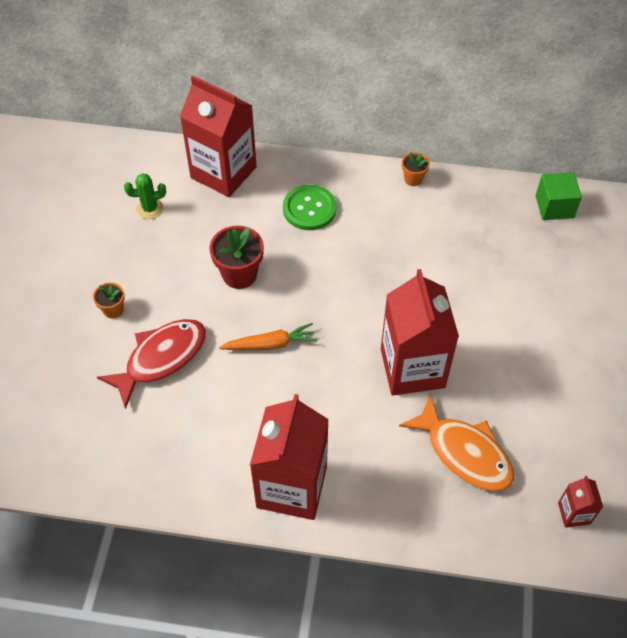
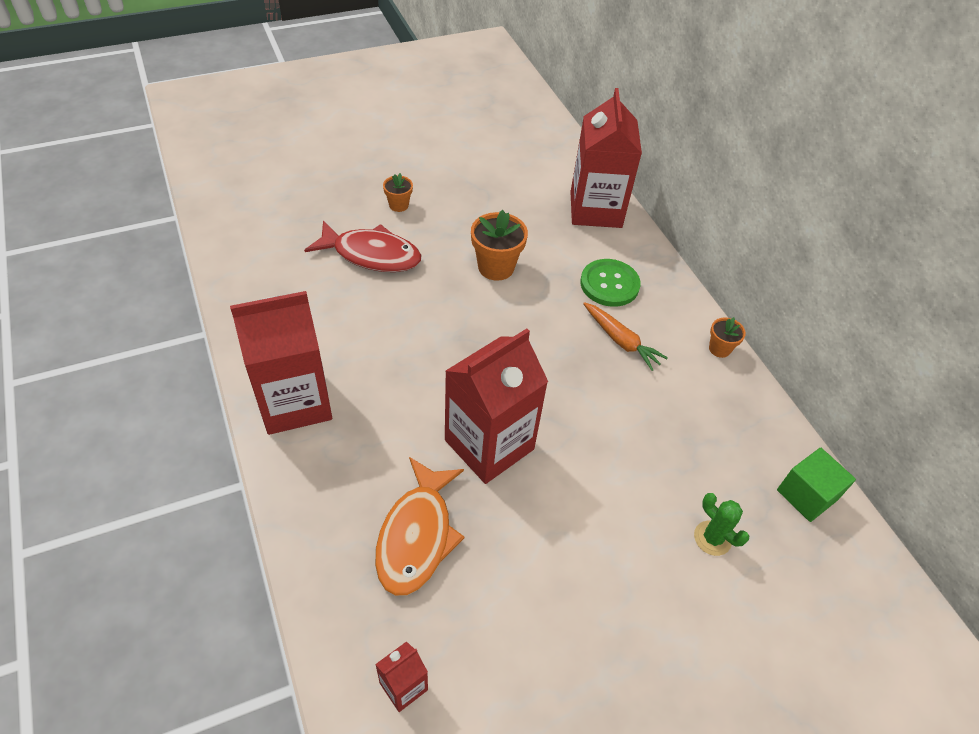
camera: 55 degrees right, 5 degrees down
(150, 209) = (516, 182): green cactus -> green cactus (712, 538)
(239, 274) = (496, 267): red flower pot -> orange flower pot
(270, 344) = (437, 321): orange carrot -> orange carrot (621, 341)

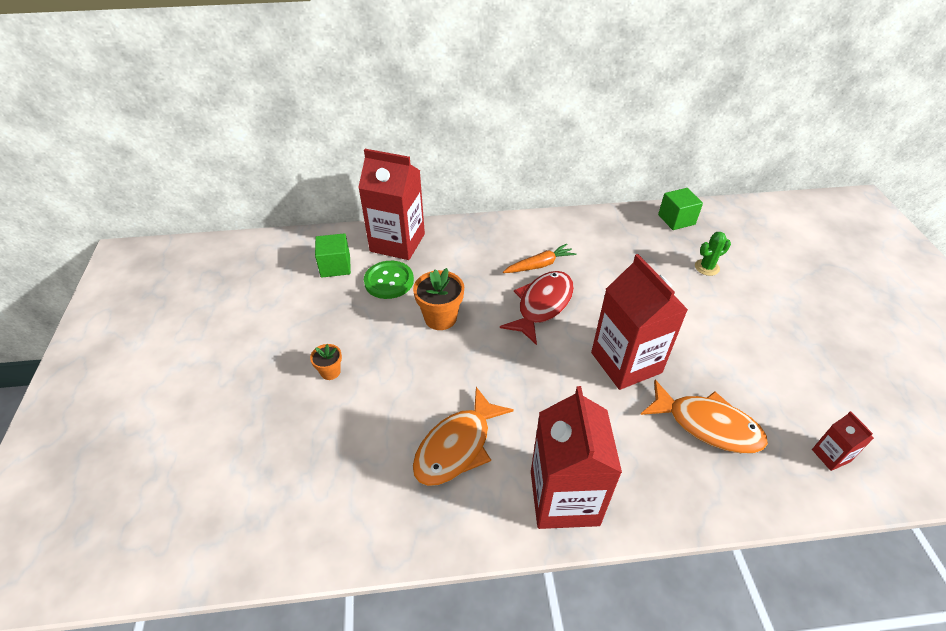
camera: 70 degrees left, 5 degrees down
(336, 311) = (457, 446): none -> orange fish
(371, 255) = (391, 406): red fish -> red fish (542, 305)
(536, 173) = (335, 266): none -> green cube
(609, 284) = (482, 256): green button -> green button (389, 281)
(719, 349) = (557, 220): orange flower pot -> none

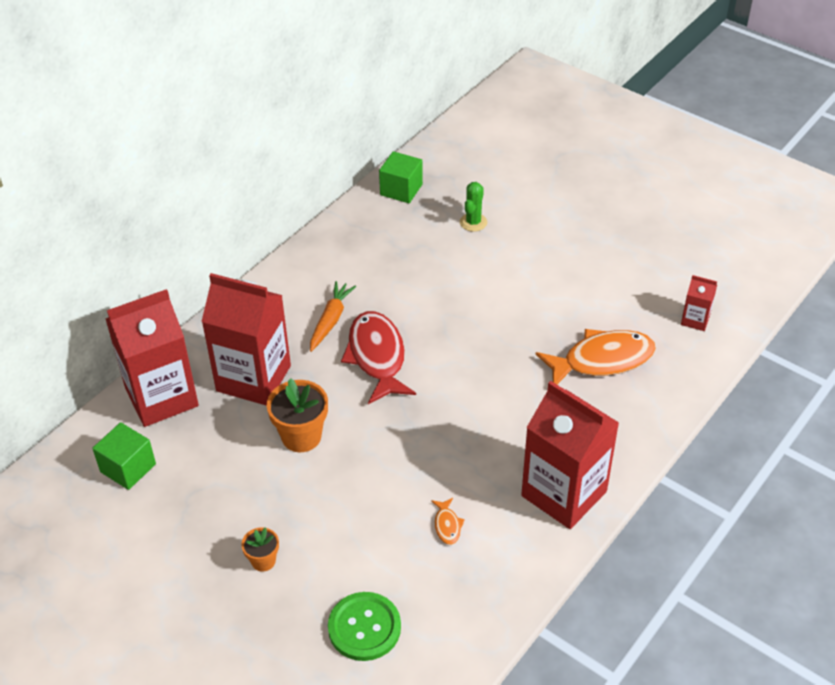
camera: 45 degrees left, 0 degrees up
(389, 281) = (205, 440): green button -> green button (364, 627)
(457, 446) = (447, 525): orange fish -> orange fish, size x0.42
(626, 362) = (498, 356): red carton -> red carton (253, 378)

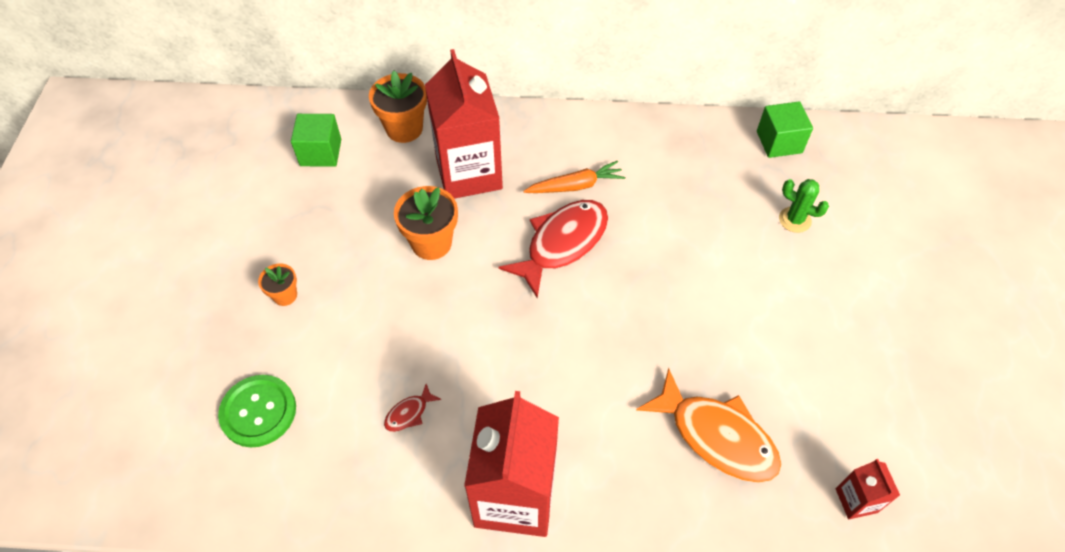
camera: 55 degrees right, 10 degrees up
(161, 397) = (404, 129): red carton -> orange flower pot
(447, 525) = (409, 413): orange fish -> red fish
(473, 222) = (794, 220): green cactus -> green cactus turned 45 degrees clockwise

